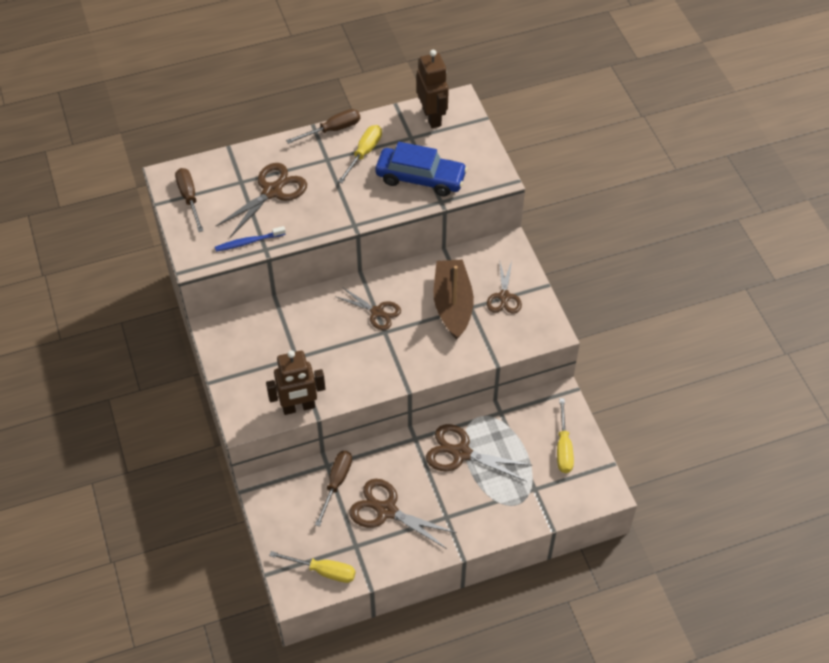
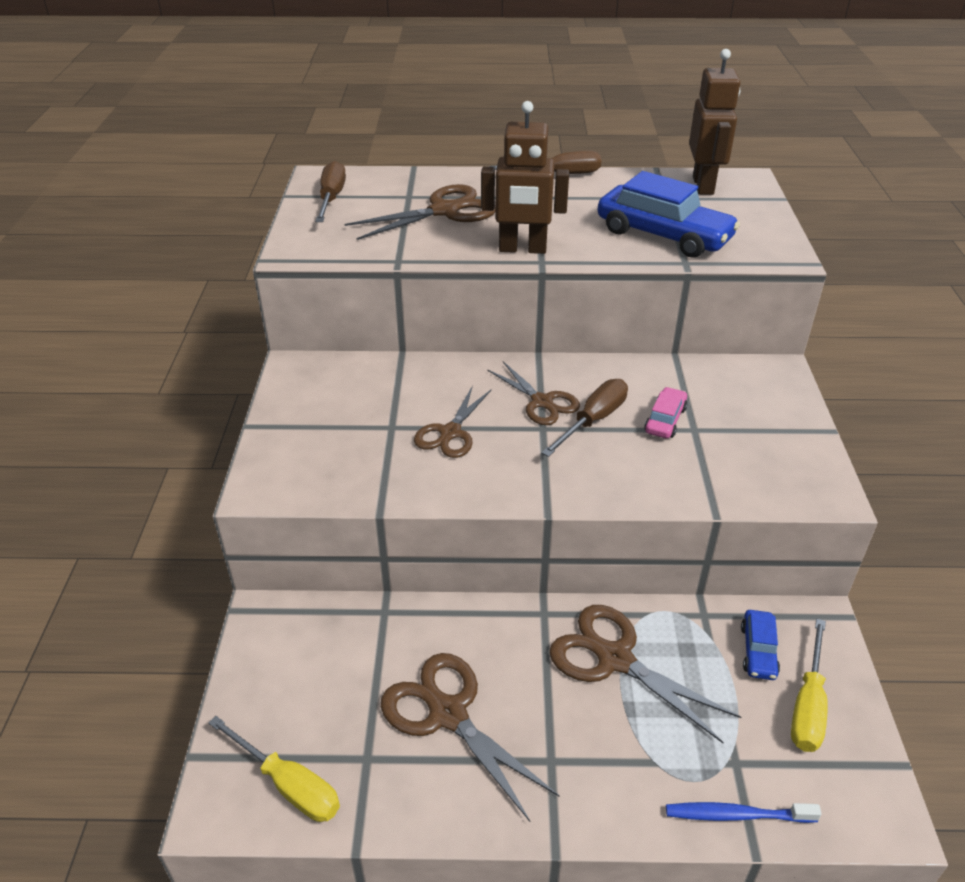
camera: 20 degrees right, 15 degrees down
(248, 242) = (379, 249): blue toothbrush -> blue toothbrush (736, 815)
(298, 407) = (357, 490): brown robot -> brown robot (522, 249)
(336, 483) = (385, 643): brown screwdriver -> brown screwdriver (593, 420)
(364, 153) = (591, 200): yellow screwdriver -> none
(452, 305) = (665, 420): brown boat -> pink car
(504, 296) = (754, 428): brown scissors -> brown scissors (450, 433)
(533, 425) = (758, 651): none -> blue car

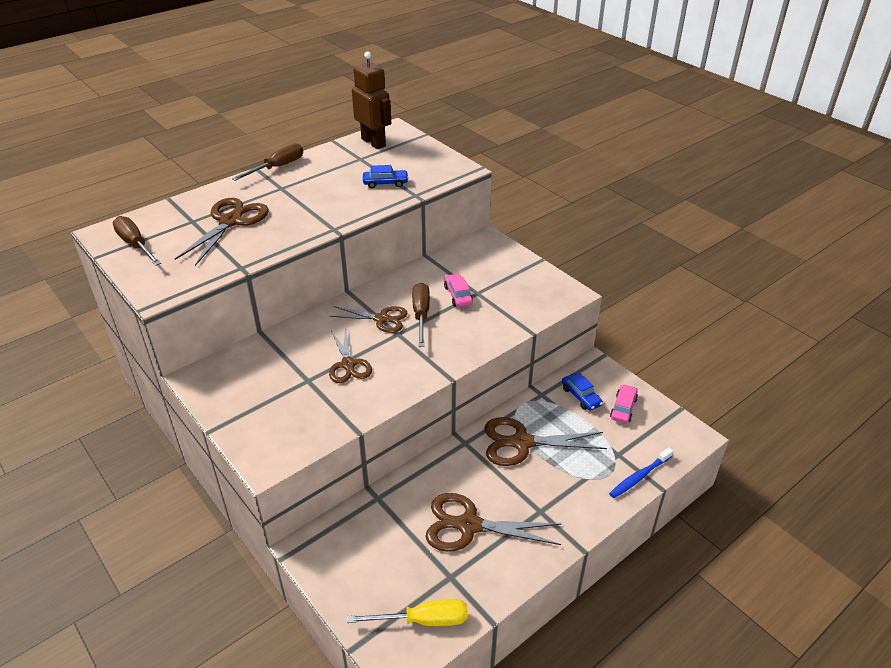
camera: 40 degrees left, 0 degrees up
(522, 249) = (313, 226): brown robot -> none
(663, 235) = (385, 183): blue car -> blue car, size x0.48
(808, 705) = (623, 408): yellow screwdriver -> pink car

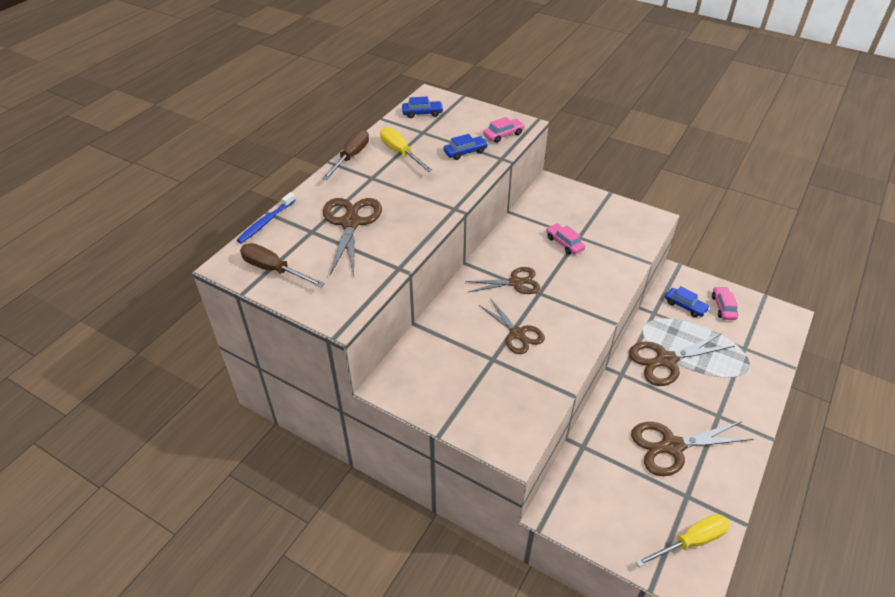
camera: 20 degrees left, 5 degrees up
(325, 172) = (400, 152): none -> yellow screwdriver
(374, 142) = (422, 113): brown robot -> blue car
(421, 315) = (546, 270): brown screwdriver -> none
(435, 175) = (503, 135): none -> pink car
(639, 477) = (771, 362): blue toothbrush -> blue toothbrush (266, 222)

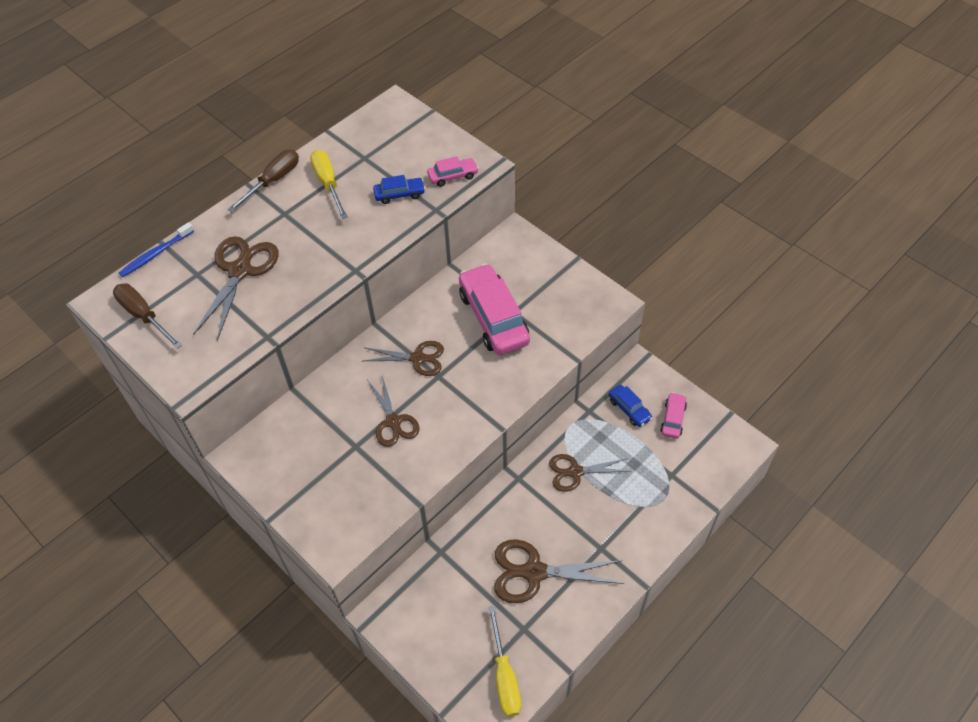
camera: 15 degrees right, 10 degrees up
(422, 113) = (375, 130): blue car -> none
(564, 243) = (493, 317): pink car -> pink car, size x2.07
(666, 360) = (575, 472): brown scissors -> brown scissors, size x0.66
(691, 541) = (504, 676): yellow screwdriver -> yellow screwdriver turned 90 degrees clockwise

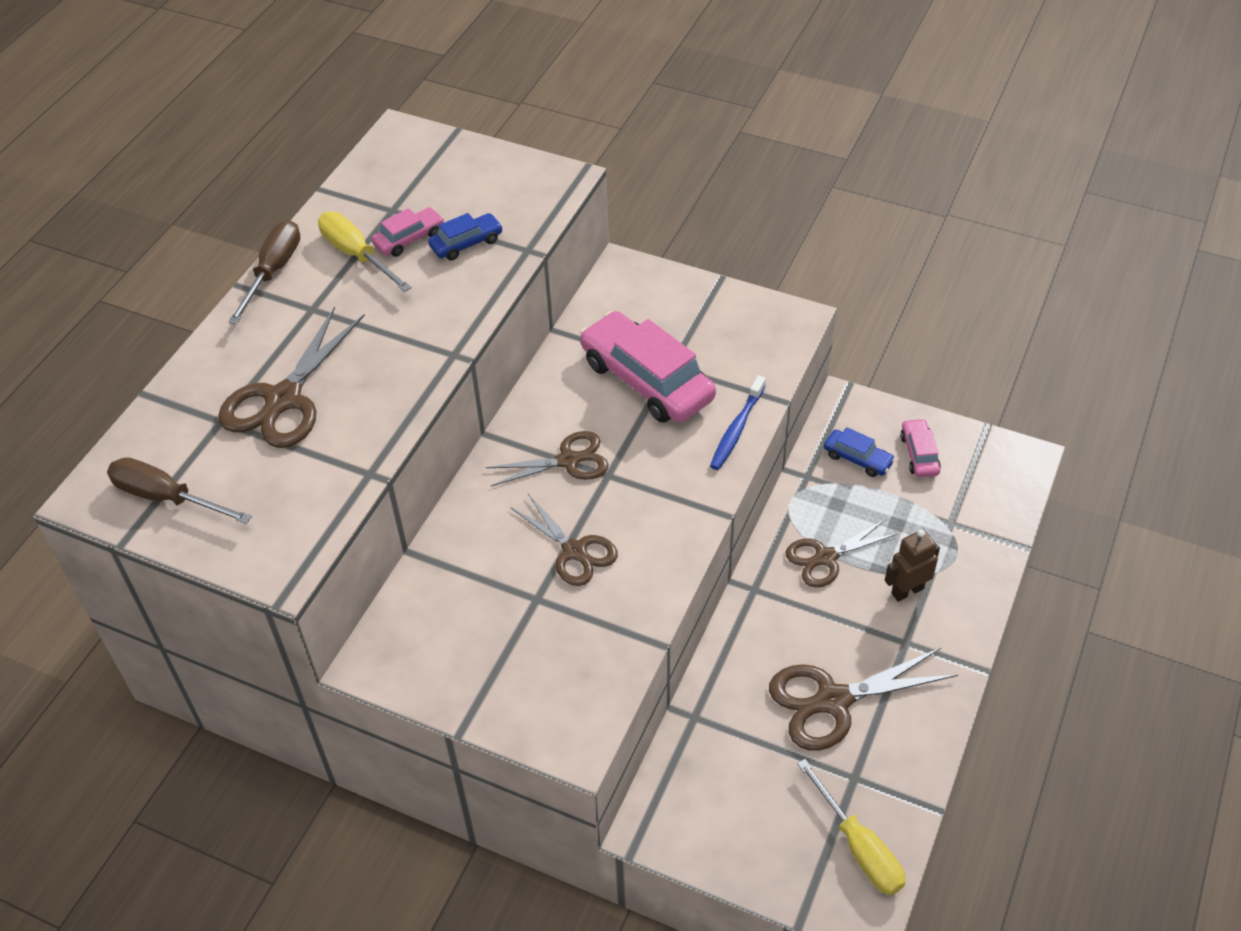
camera: 20 degrees left, 5 degrees down
(155, 254) = (143, 411): blue toothbrush -> blue toothbrush (737, 429)
(240, 271) = (284, 399): brown scissors -> brown scissors turned 150 degrees counterclockwise
(453, 176) = (529, 203): pink car -> pink car (409, 239)
(619, 513) = (907, 591): none -> brown robot

